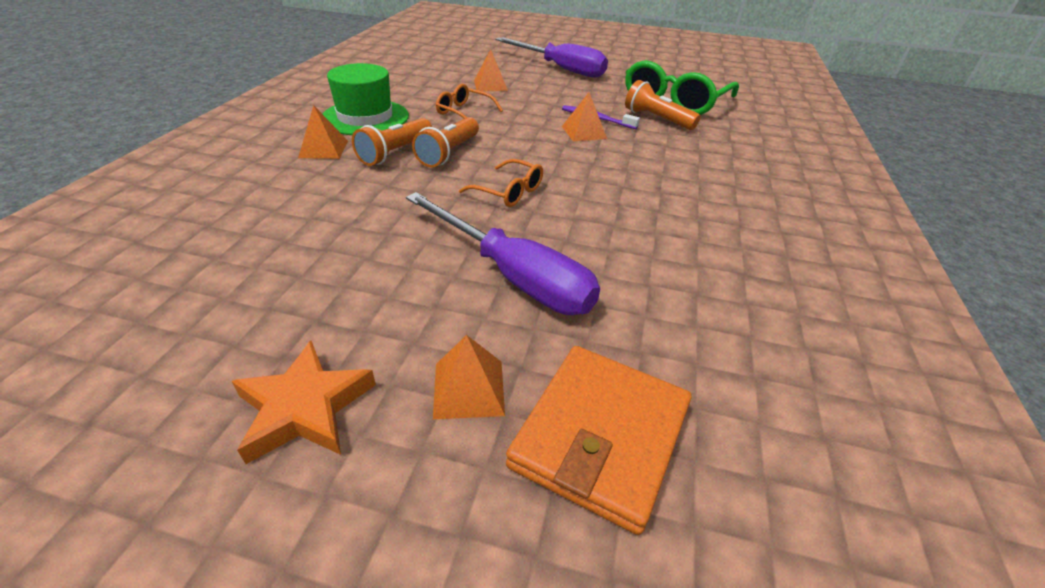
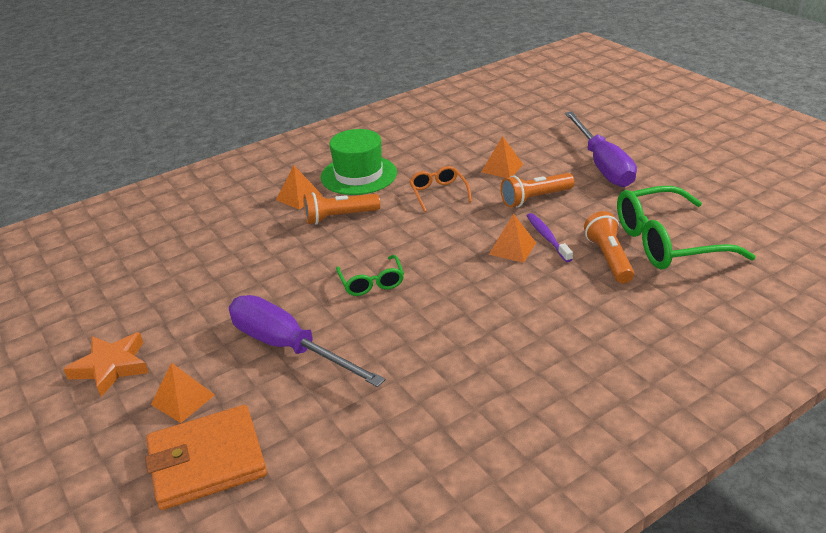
camera: 45 degrees right, 5 degrees down
(449, 153) = (375, 231): orange flashlight -> orange flashlight (535, 199)
(509, 192) = (371, 283): orange glasses -> green glasses
(513, 276) = (289, 347): purple screwdriver -> purple screwdriver turned 135 degrees clockwise

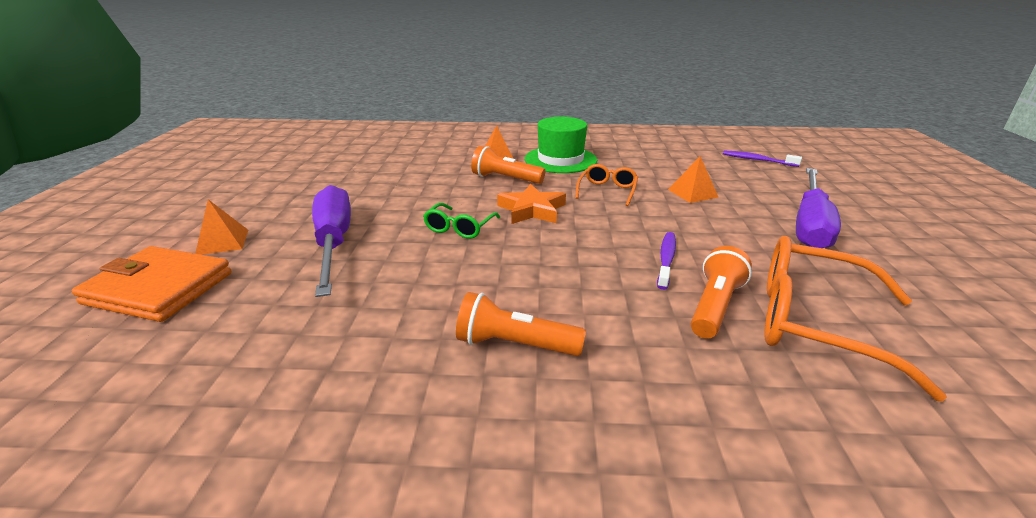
camera: 35 degrees right, 5 degrees down
(111, 367) = (229, 204): orange star -> orange star (532, 210)
(512, 112) = (757, 160): none -> purple toothbrush
(512, 248) = (617, 254): orange pyramid -> none
(535, 199) = (695, 225): orange flashlight -> orange flashlight (514, 344)
(667, 242) = (814, 323): green glasses -> orange glasses

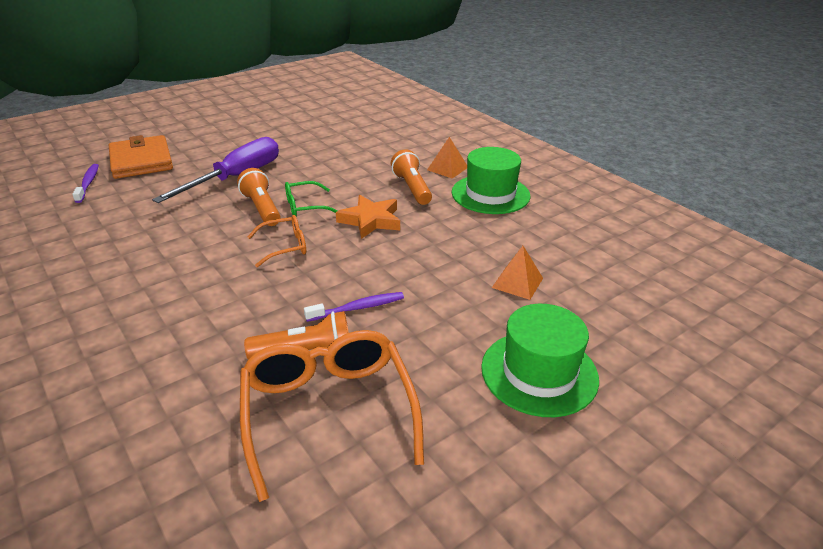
camera: 50 degrees right, 5 degrees up
(222, 242) = (201, 149): orange pyramid -> none
(514, 344) = (180, 286): orange flashlight -> orange flashlight (261, 208)
(607, 191) = (456, 239): orange glasses -> orange glasses (285, 246)
(757, 160) = (683, 298): purple toothbrush -> purple toothbrush (88, 183)
(810, 225) = (539, 373): purple screwdriver -> green hat

